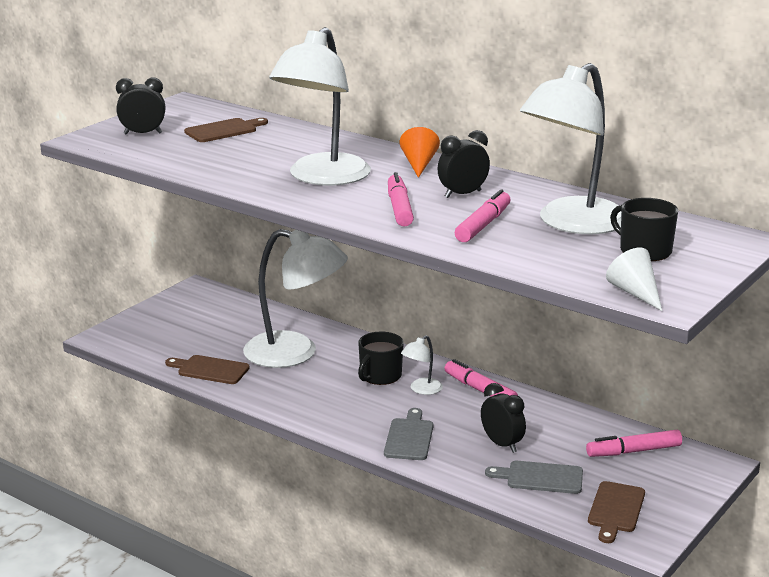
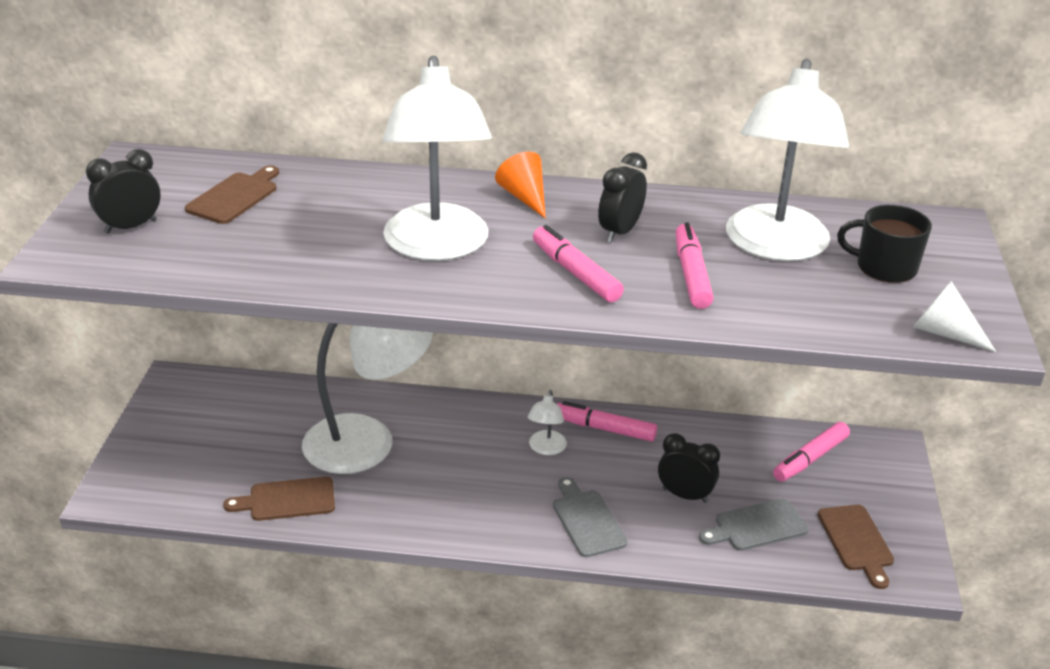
camera: 30 degrees left, 10 degrees up
(380, 376) = (487, 444): black mug -> none

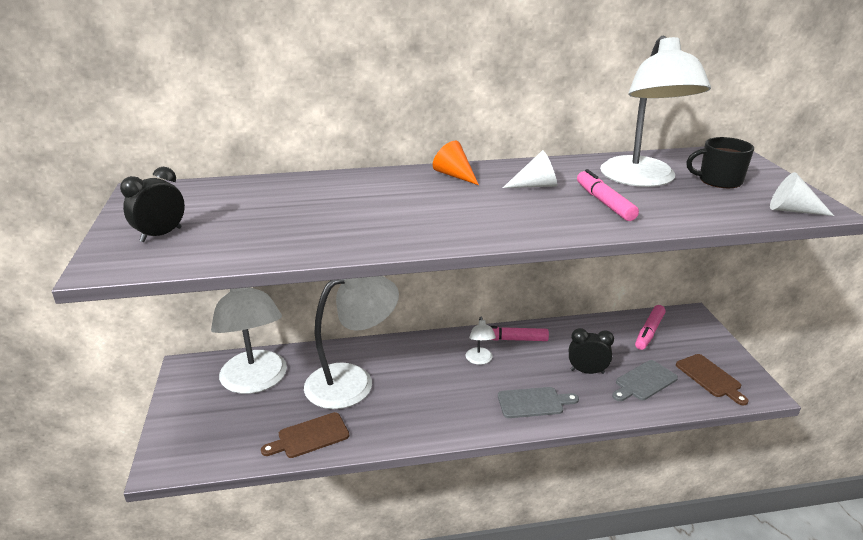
camera: 15 degrees left, 5 degrees down
(235, 197) = (238, 203): brown cutting board -> none
(437, 247) = (415, 212): white lamp -> white lamp (256, 381)
(575, 273) = (526, 213): pink marker -> none
(587, 520) = (533, 402): grey cutting board -> grey cutting board turned 120 degrees clockwise
(620, 232) = (535, 185): black clock -> white cone

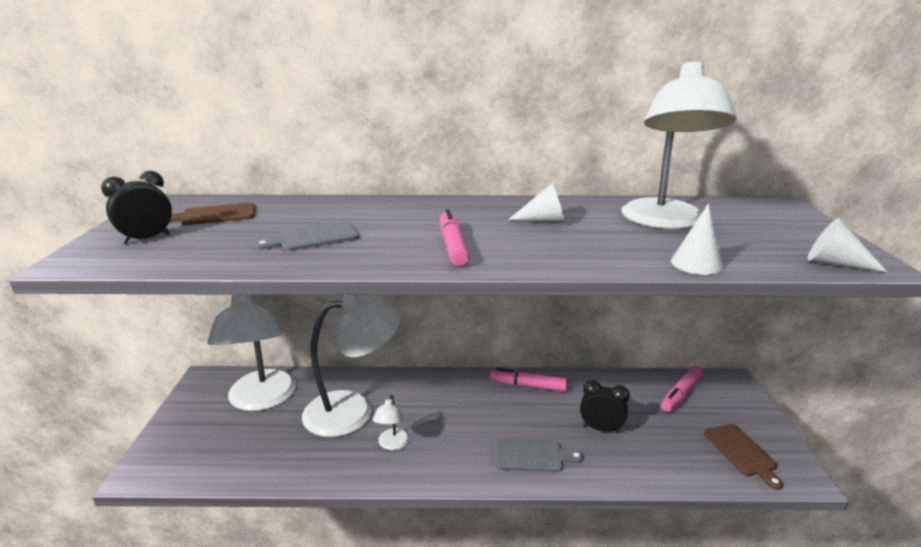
camera: 10 degrees right, 5 degrees down
(310, 436) = (290, 462): brown cutting board -> brown cutting board (215, 215)
(455, 175) = (464, 206): orange cone -> none
(479, 360) = (488, 403): white lamp -> white lamp (392, 444)
(604, 202) = (612, 240): pink marker -> pink marker (453, 246)
(644, 382) = (663, 448): grey cutting board -> grey cutting board (313, 237)
(683, 220) = (696, 264): none -> white cone
(719, 181) = (754, 228): black mug -> none

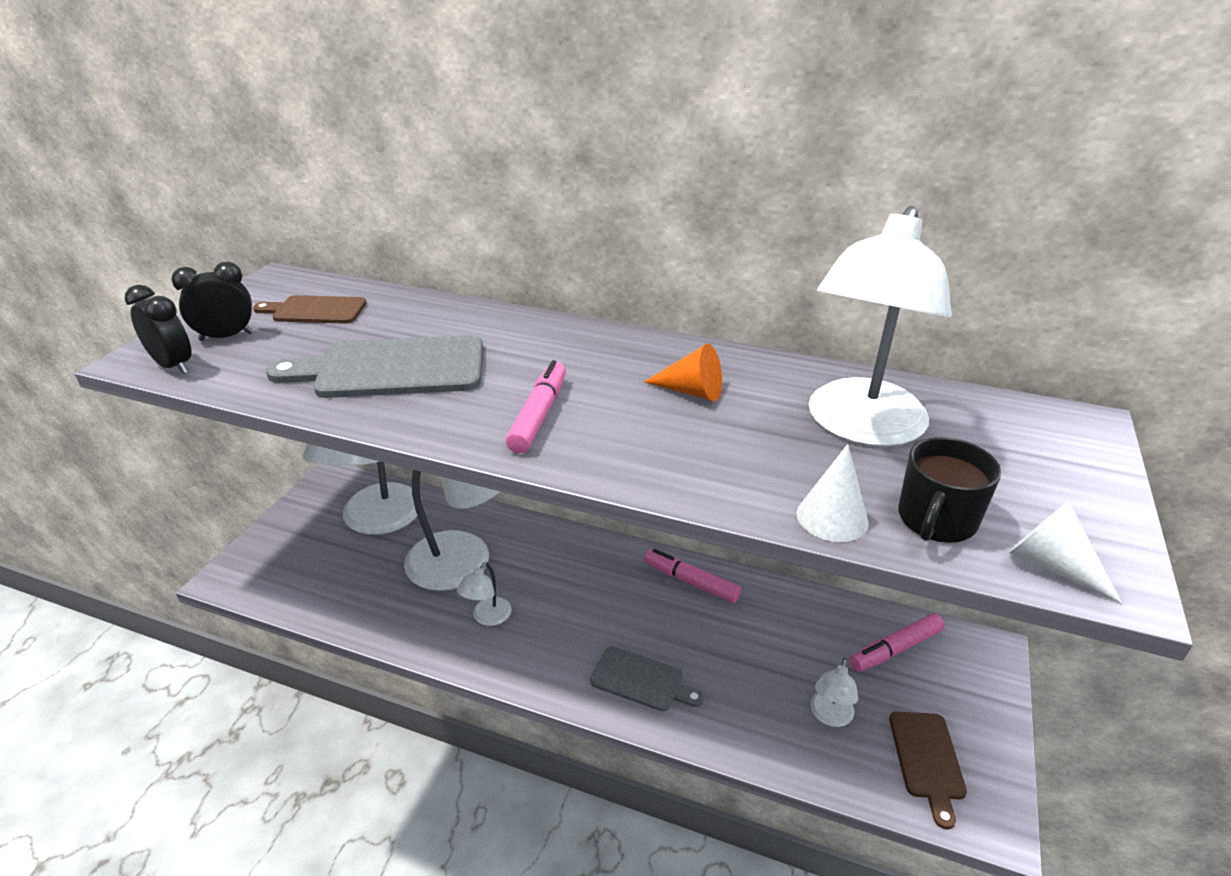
camera: 20 degrees right, 10 degrees up
(313, 237) = (392, 369): grey cutting board -> grey cutting board, size x1.71
(544, 220) = (691, 391): white cone -> orange cone
(601, 429) = (750, 669): black clock -> black clock (173, 366)
(668, 443) = (830, 716): none -> white lamp
(754, 255) = (936, 520): none -> black mug

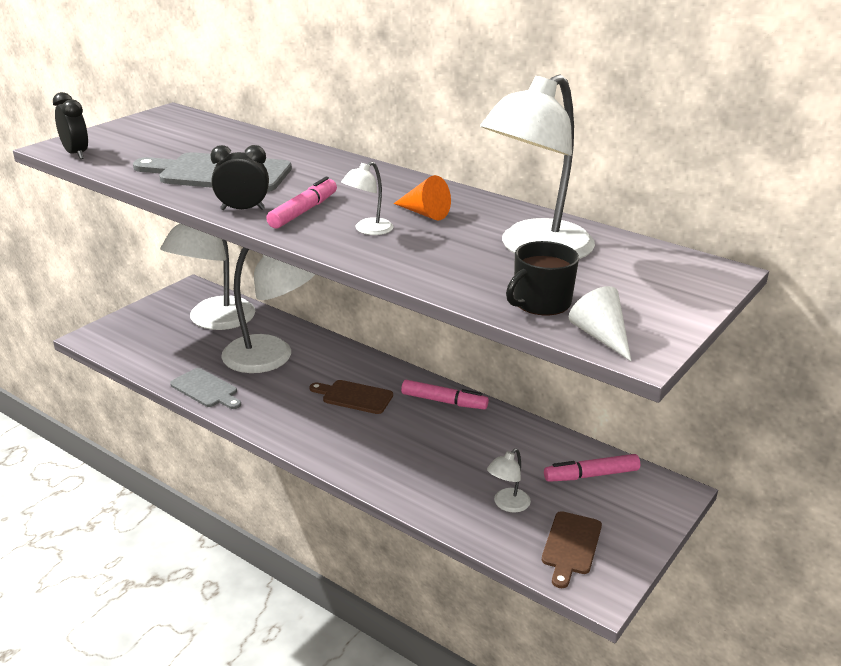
camera: 15 degrees right, 5 degrees down
(226, 337) = (118, 142): black clock -> black clock (242, 209)
(315, 310) = (186, 134): brown cutting board -> brown cutting board (354, 397)
(487, 617) = (270, 395): white lamp -> white lamp (368, 230)
(641, 680) = (368, 454): grey cutting board -> grey cutting board (206, 389)
(690, 581) = (444, 401): pink marker -> pink marker turned 150 degrees clockwise
(832, 517) = (465, 291): white cone -> none

